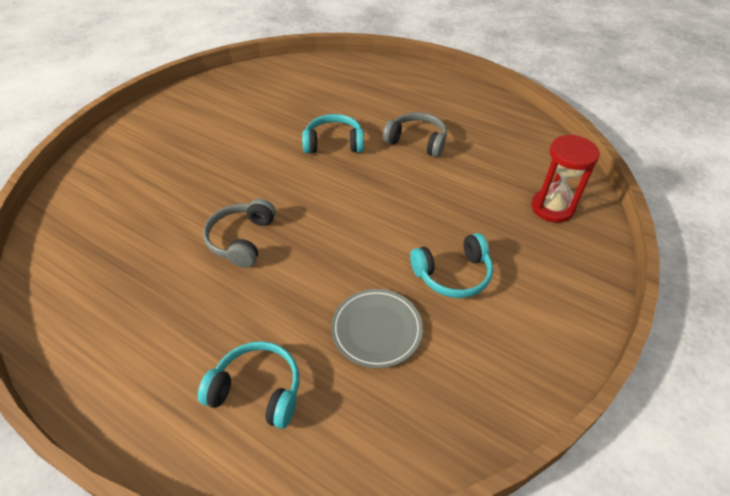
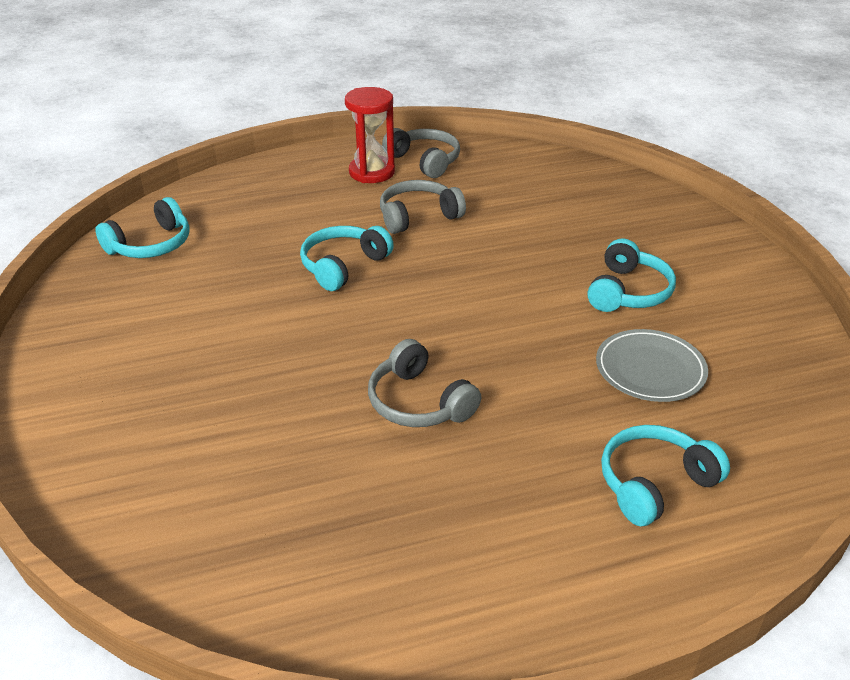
camera: 50 degrees left, 10 degrees down
(278, 77) = (151, 245): none -> turquoise headphones
(479, 111) = (424, 161): none -> grey headphones
(552, 208) = (607, 199): red hourglass -> red hourglass (372, 172)

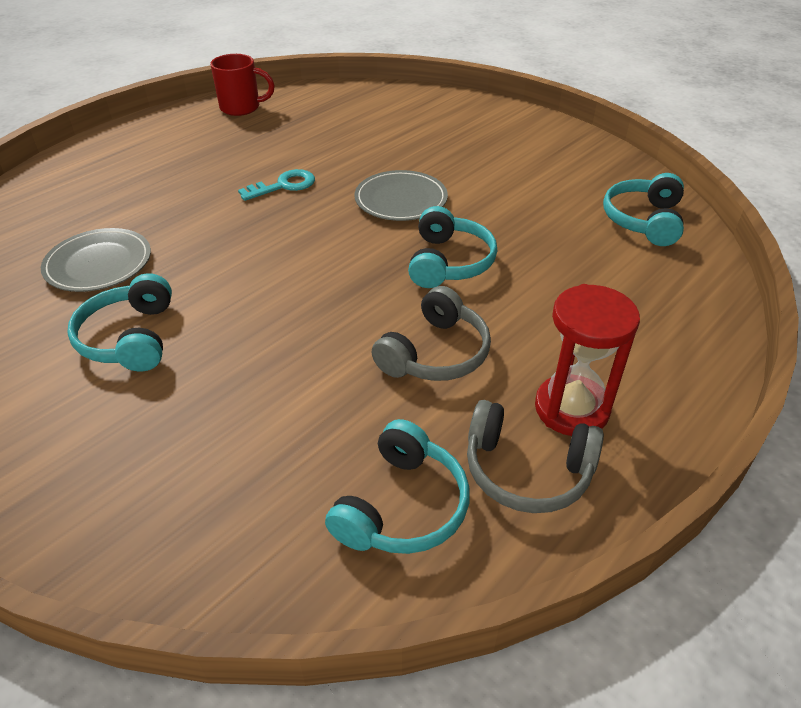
camera: 150 degrees right, 5 degrees up
(317, 337) = (401, 200): none -> grey plate
(374, 608) = (241, 108): none -> red mug
(419, 402) = (284, 185): grey headphones -> turquoise key
(654, 483) = (91, 192): turquoise headphones -> turquoise headphones (402, 506)

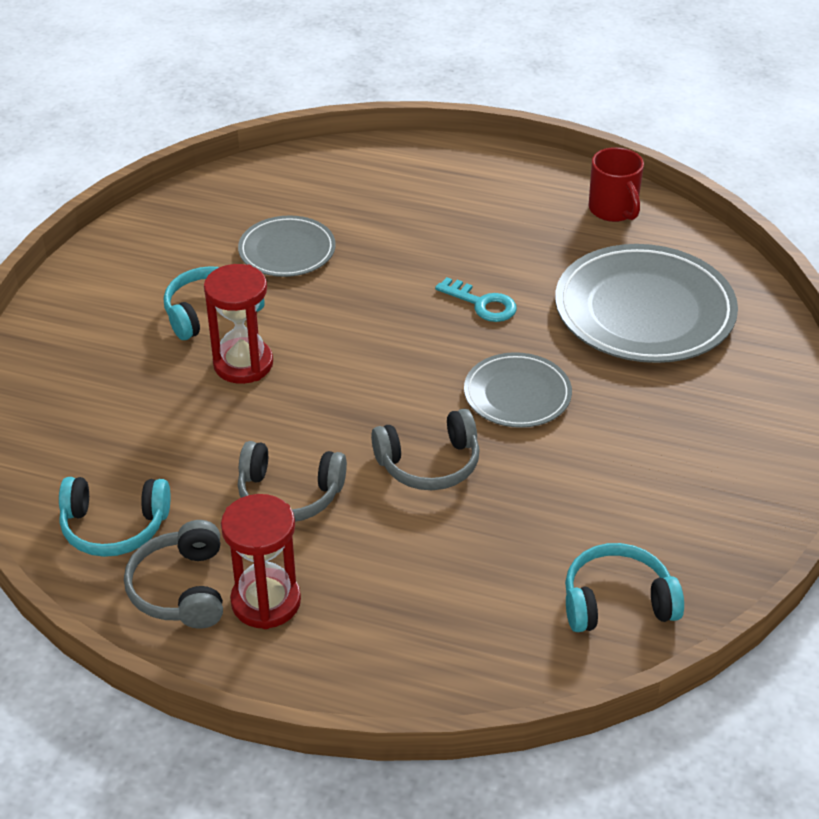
camera: 65 degrees right, 0 degrees up
(229, 335) = (243, 364): none -> red hourglass
(358, 127) = (644, 310): none -> grey plate
(449, 262) = (429, 463): turquoise headphones -> grey headphones

